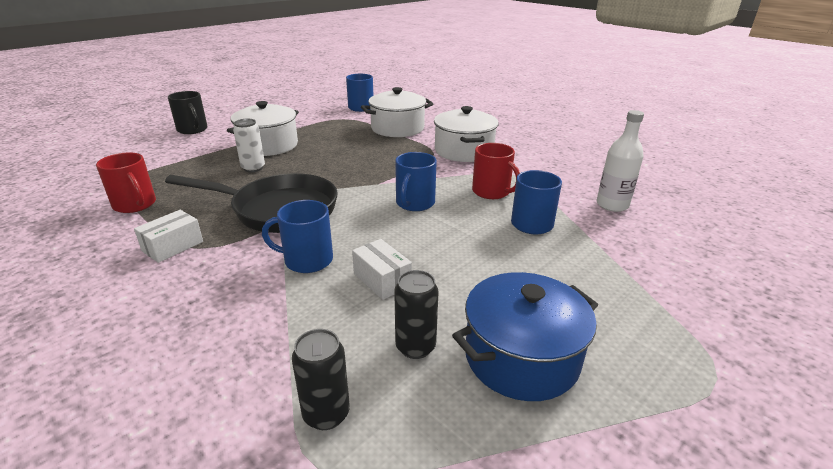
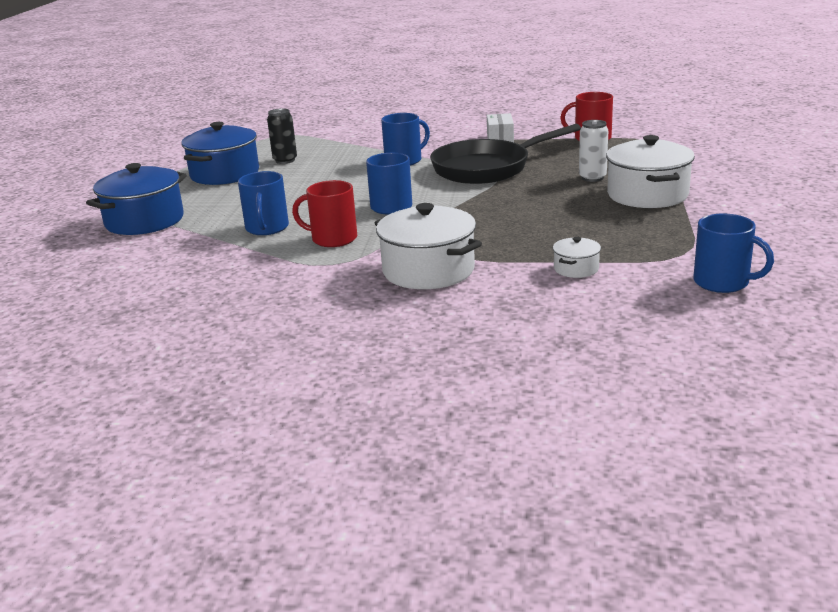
camera: 145 degrees right, 5 degrees down
(192, 130) = (774, 177): black mug -> none
(326, 414) = (300, 140): black can -> none
(382, 280) = (341, 169): white box -> none
(397, 128) = (576, 269): white pot -> white pot, size x0.47
(612, 205) = (195, 270): white bottle -> none
(657, 292) = (144, 221): none -> blue pot

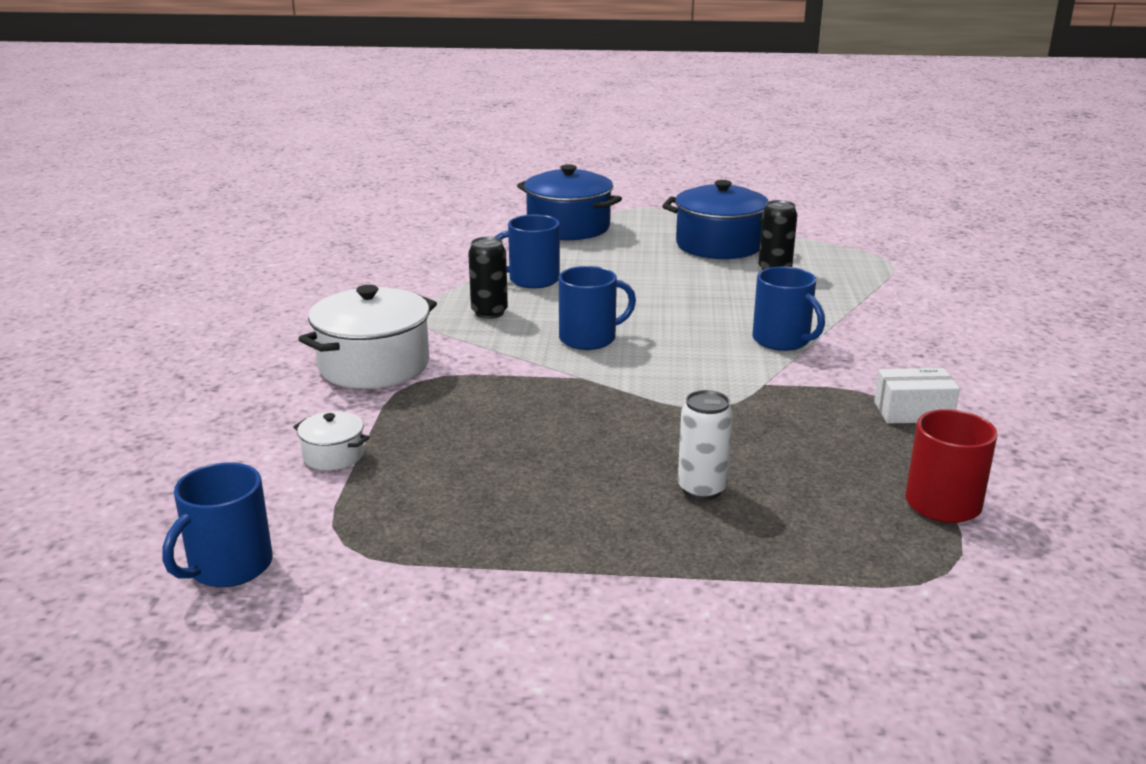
camera: 85 degrees right, 0 degrees up
(333, 239) = (489, 313): red mug -> black can
(487, 168) = (749, 400): black pan -> none
(647, 195) = (608, 537): white pot -> none

